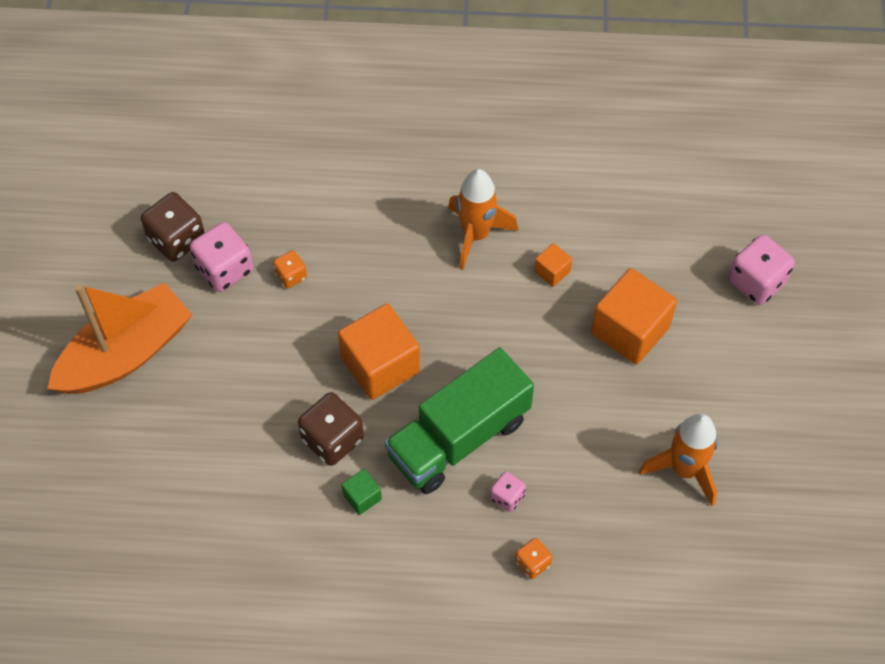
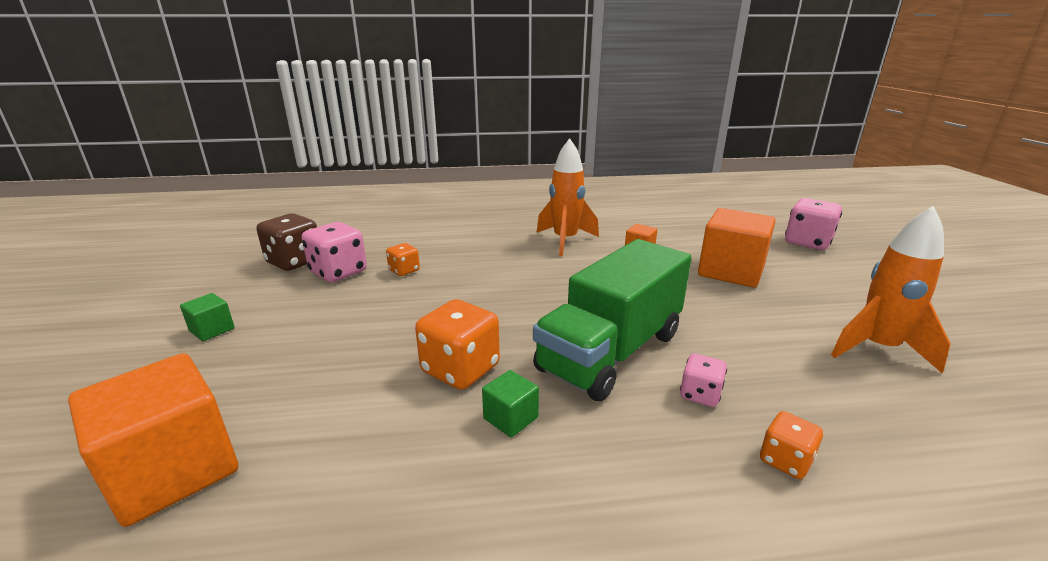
camera: 10 degrees left, 35 degrees down
(126, 353) = (212, 330): orange boat -> green cube
(332, 439) = (460, 369): brown dice -> orange dice
(380, 365) = (503, 311): orange cube -> orange cube (173, 470)

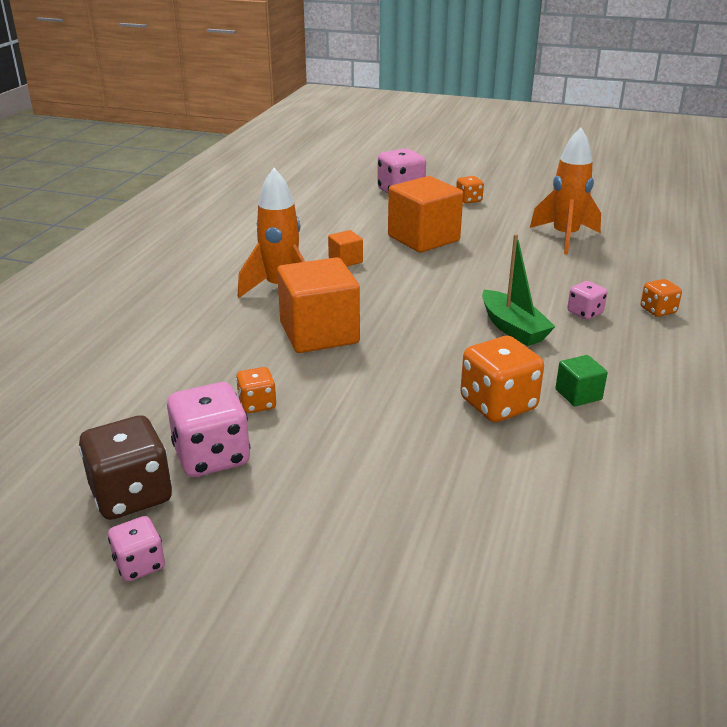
camera: 65 degrees left, 5 degrees up
(173, 470) = (577, 590): orange cube -> orange cube (319, 333)
(212, 330) = (299, 577): green cube -> none
(230, 280) = (139, 564): none -> pink dice
(611, 352) = (513, 328): green truck -> green boat
(857, 275) = (468, 200): none -> orange dice

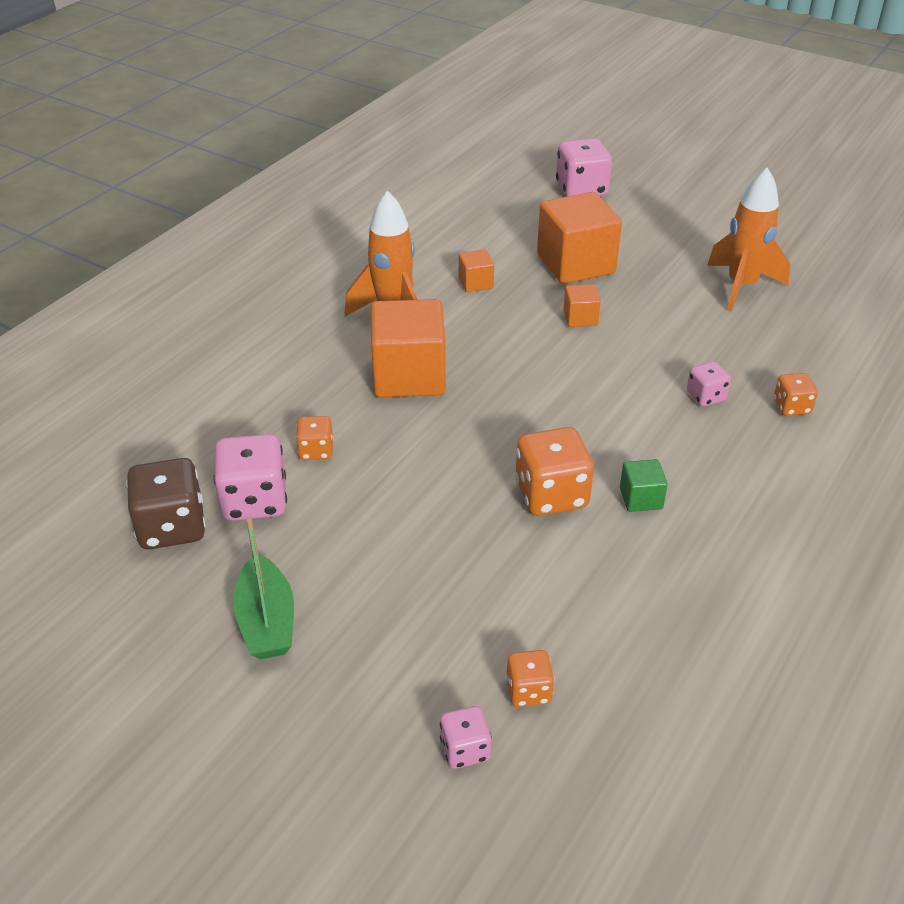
camera: 15 degrees right, 10 degrees up
(139, 564) = (158, 597): pink dice -> pink dice (465, 749)
(448, 273) = (580, 318): none -> orange cube
(468, 200) = (656, 213): orange dice -> orange dice (528, 691)
(513, 328) = (615, 403): green boat -> green boat (266, 621)

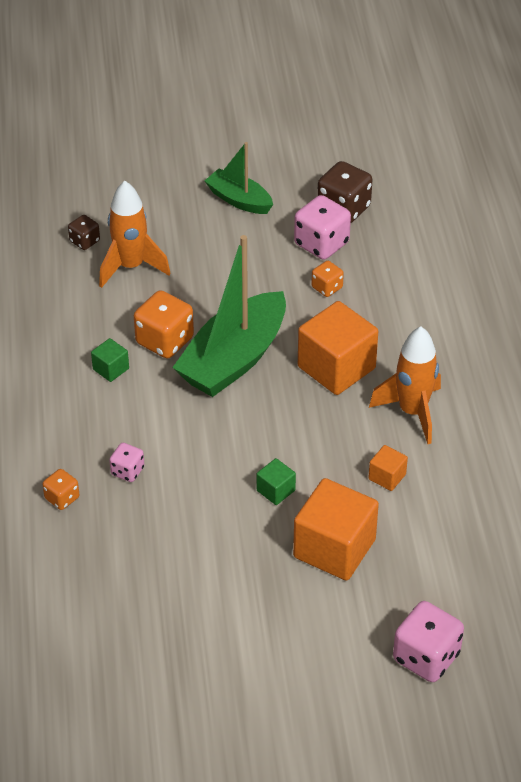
camera: 140 degrees right, 5 degrees up
(465, 749) = (92, 206): pink dice -> none
(497, 436) = (234, 359): none -> green boat
(528, 691) = (85, 241): orange dice -> brown dice
(580, 318) = (276, 490): orange cube -> green cube
(741, 286) = (181, 609): orange rocket -> orange rocket (131, 267)

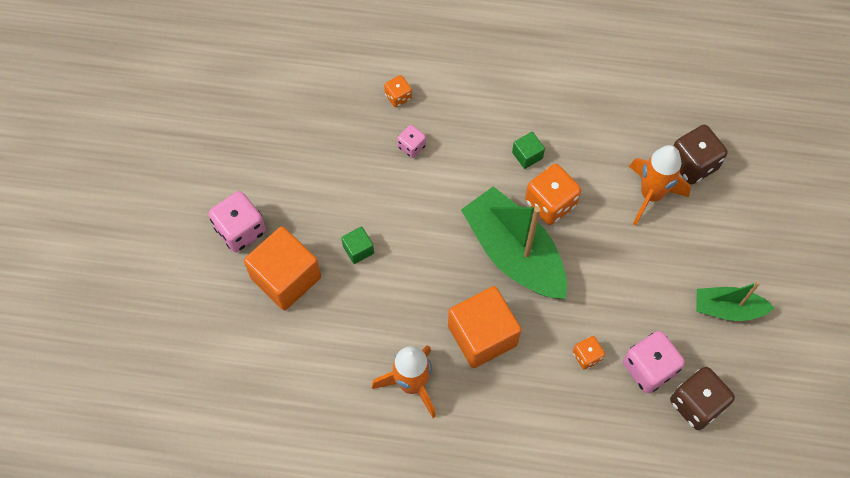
camera: 105 degrees right, 20 degrees up
(85, 241) = (693, 164): brown dice -> brown dice, size x1.81
(239, 200) = (727, 308): green boat -> green boat turned 135 degrees counterclockwise
(387, 477) = (346, 340): orange cube -> none
(426, 657) = (162, 314): pink dice -> pink dice (240, 230)

